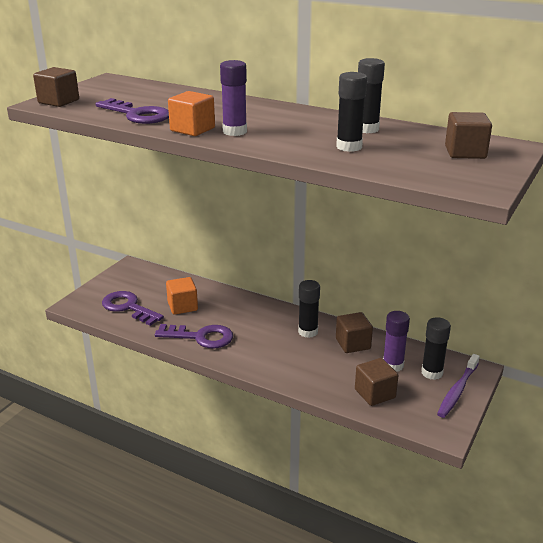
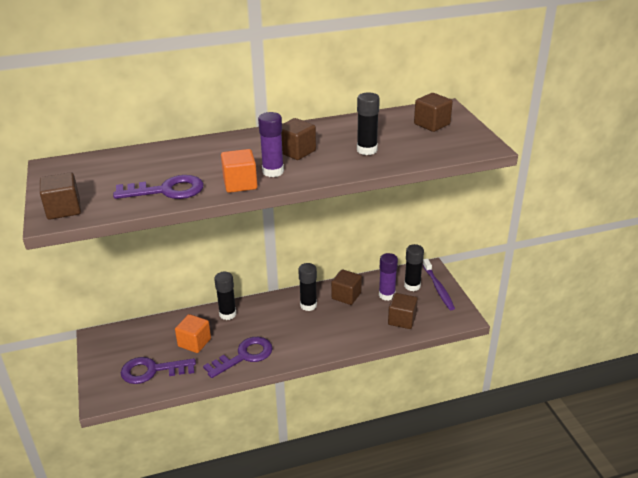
camera: 45 degrees left, 5 degrees up
(285, 127) = (296, 151): none -> brown cube
(367, 129) = (348, 130): black glue stick -> black glue stick (227, 314)

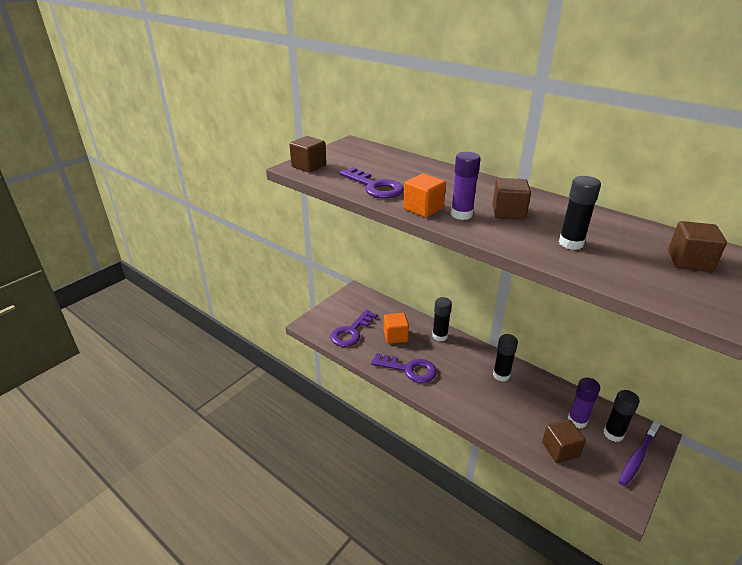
camera: 55 degrees right, 0 degrees up
(152, 370) = (351, 332): purple key -> purple key turned 105 degrees counterclockwise
(346, 296) = (541, 393): brown cube -> none

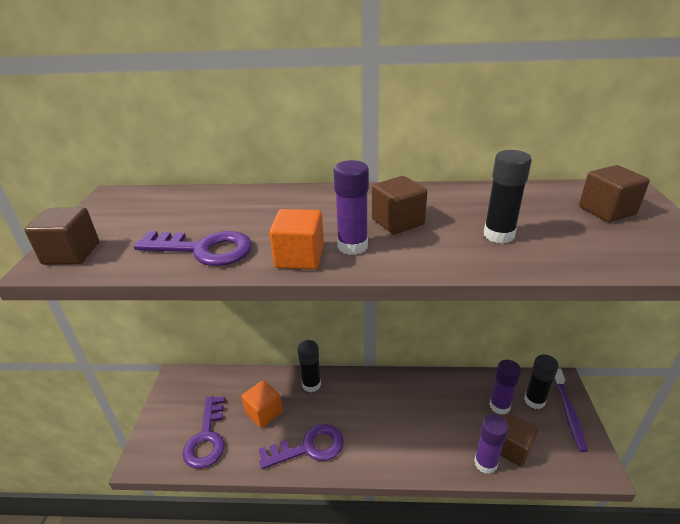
camera: 35 degrees left, 0 degrees up
(501, 375) = (402, 396): black glue stick -> none
(529, 445) = (485, 463): none -> purple glue stick

